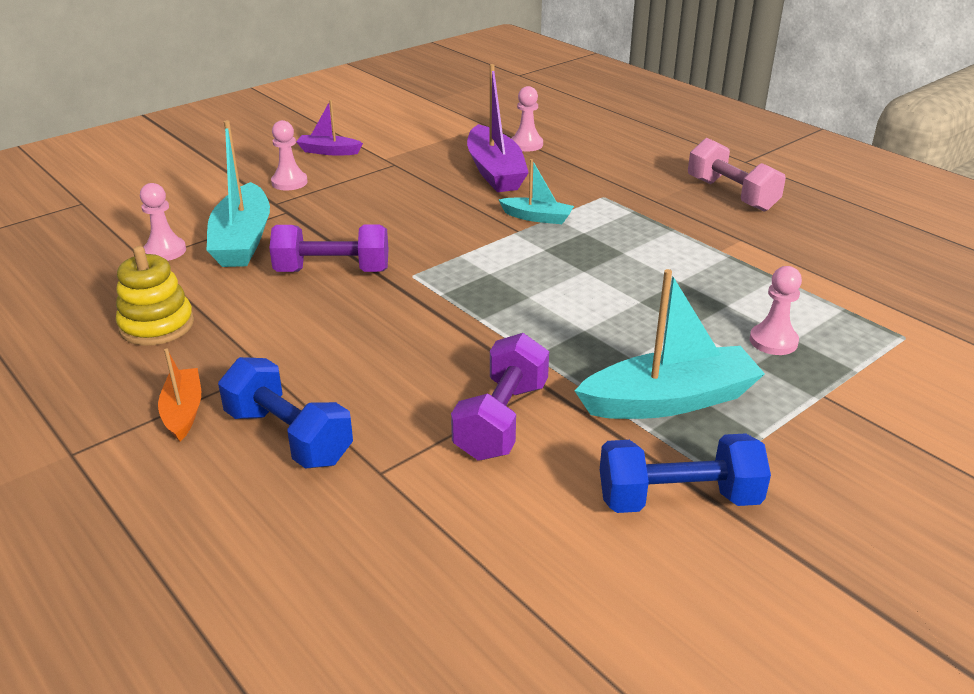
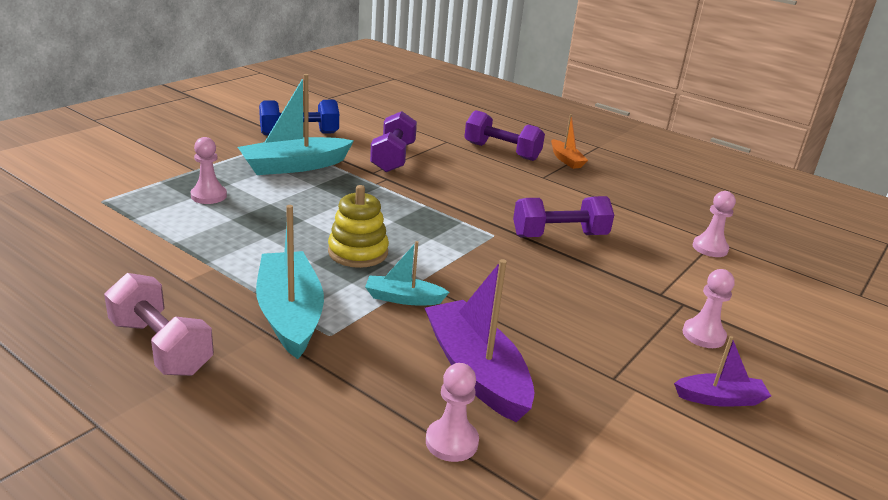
camera: 165 degrees right, 5 degrees down
(157, 325) = (637, 197): yellow stacking toy -> yellow stacking toy (358, 252)
(242, 240) = (662, 260): turquoise boat -> turquoise boat (290, 314)
(288, 437) = (502, 152): blue dumbbell -> purple dumbbell

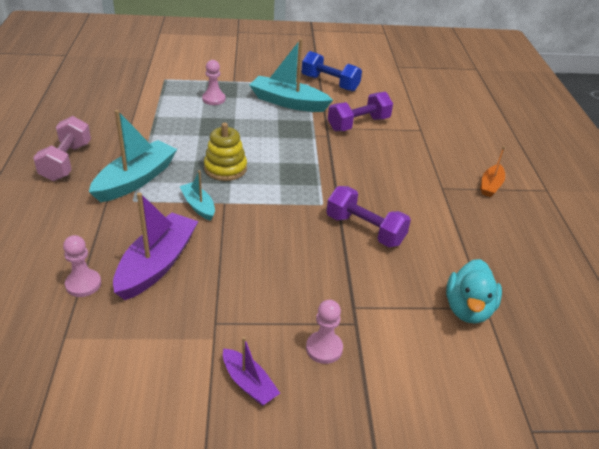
camera: 50 degrees right, 10 degrees up
(502, 152) = (448, 155): purple dumbbell -> none
(710, 248) = (468, 309): pink pawn -> turquoise duck

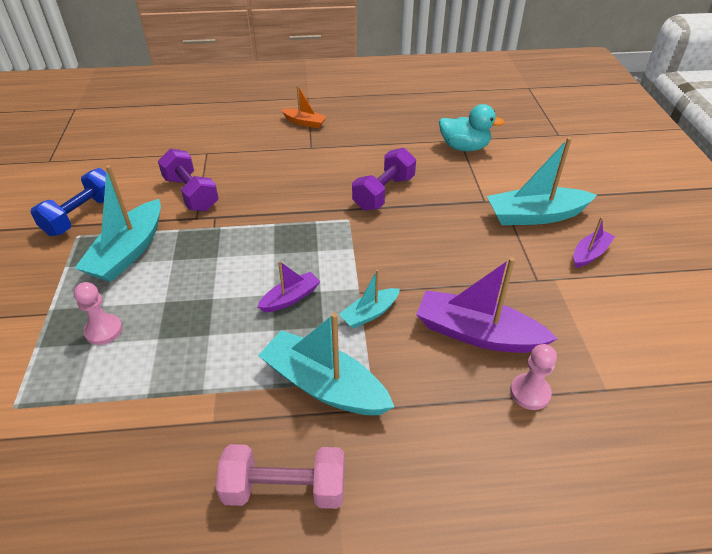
camera: 90 degrees left, 5 degrees up
(225, 168) = (290, 298): yellow stacking toy -> purple boat
(324, 348) = (535, 216): pink pawn -> turquoise boat

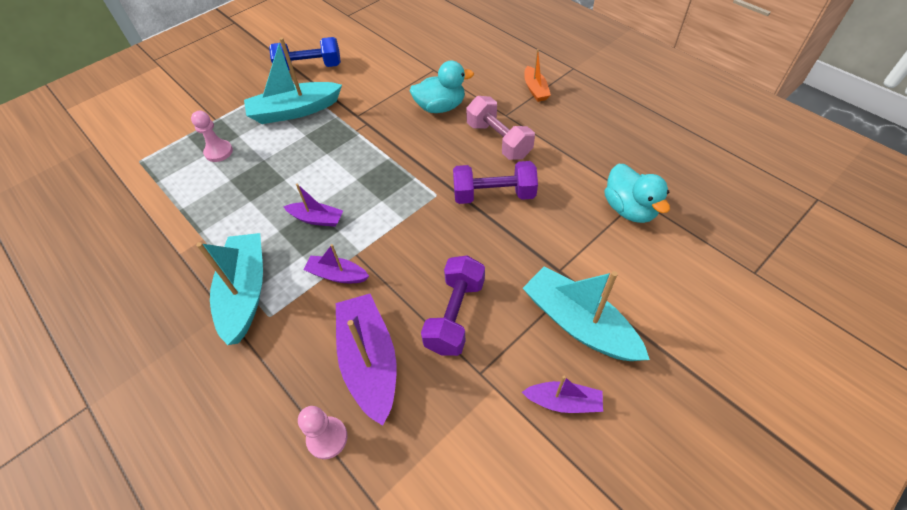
camera: 55 degrees right, 10 degrees up
(191, 194) = (380, 95): purple dumbbell -> purple dumbbell (455, 315)
(256, 171) = (440, 107): none -> turquoise duck
(285, 489) = (146, 327): pink dumbbell -> pink dumbbell (498, 140)
(369, 313) = (337, 275): turquoise boat -> purple boat

